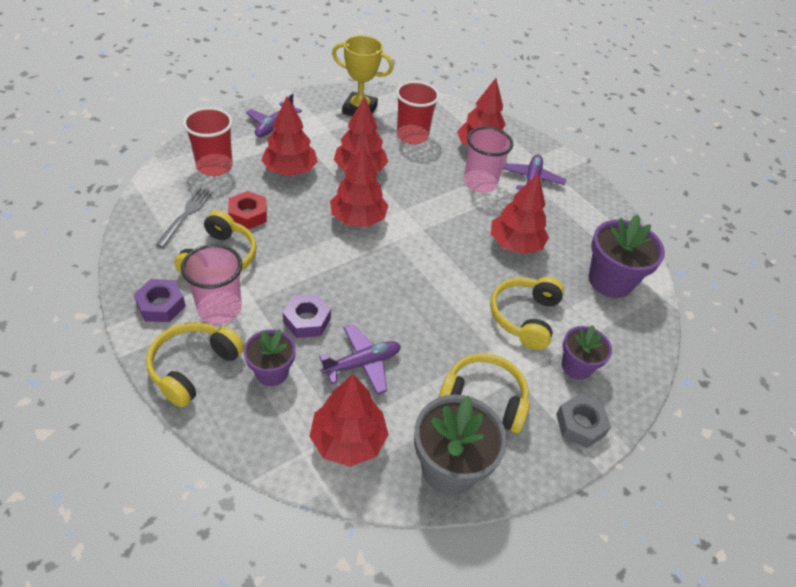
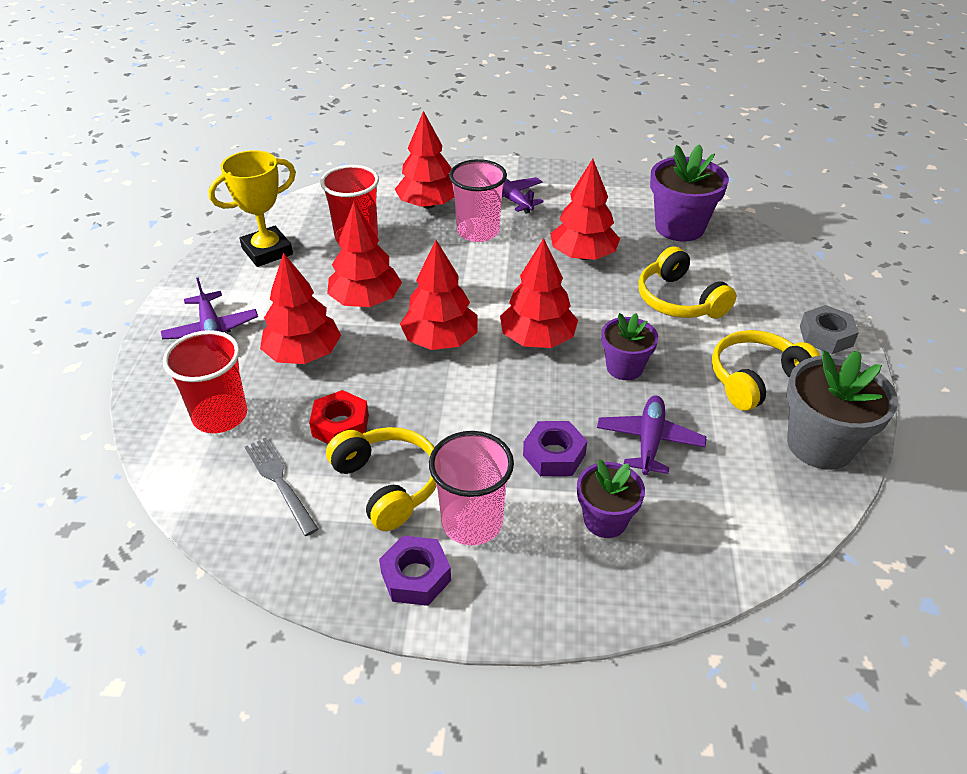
camera: 45 degrees left, 5 degrees down
(193, 367) = (544, 588): yellow headphones -> none
(348, 440) = (740, 502): red tree -> red tree (537, 339)
(576, 366) = (761, 302): purple flower pot -> purple flower pot (624, 367)

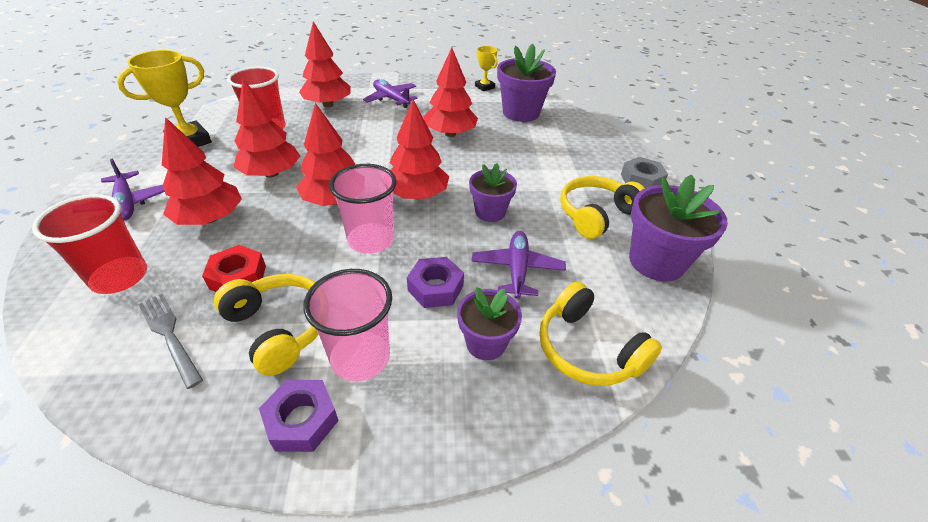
camera: 10 degrees left, 0 degrees up
(478, 231) = (367, 121): pink cup -> pink cup (371, 240)
(634, 184) = (484, 87): none -> yellow trophy
(679, 300) = (527, 161): yellow headphones -> yellow headphones (587, 349)
(820, 445) = (656, 261): grey flower pot -> purple flower pot

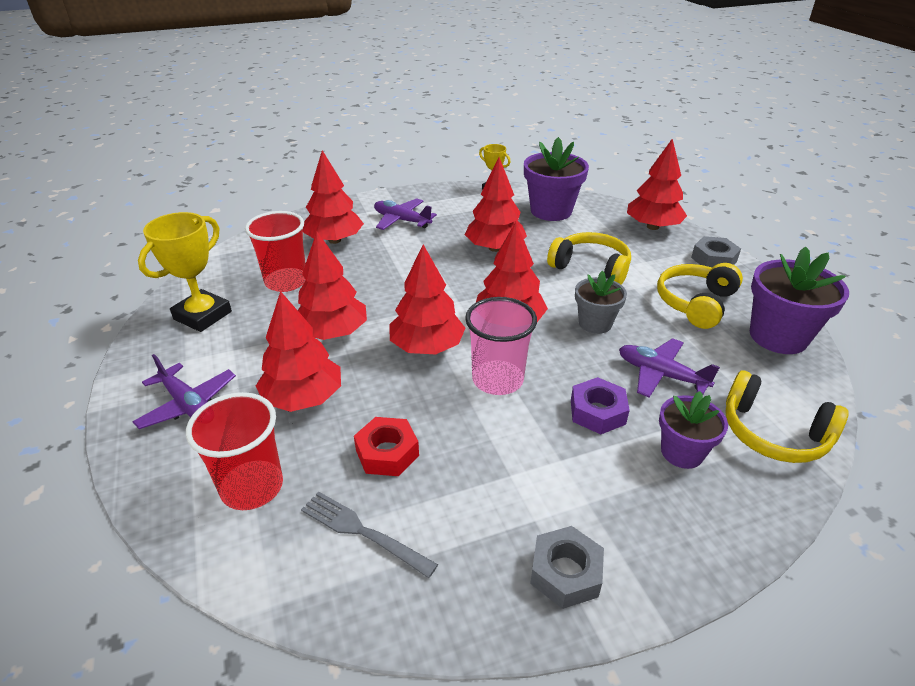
camera: 15 degrees left, 5 degrees down
(279, 328) = (473, 492): yellow headphones -> yellow headphones (591, 268)
(302, 420) = (565, 572): purple nut -> grey nut
(360, 358) = (576, 498): pink cup -> none
(490, 212) = (595, 323): purple flower pot -> grey flower pot
(517, 269) = (661, 375): purple plane -> purple plane turned 45 degrees counterclockwise
(603, 142) = (652, 227): none -> red tree

